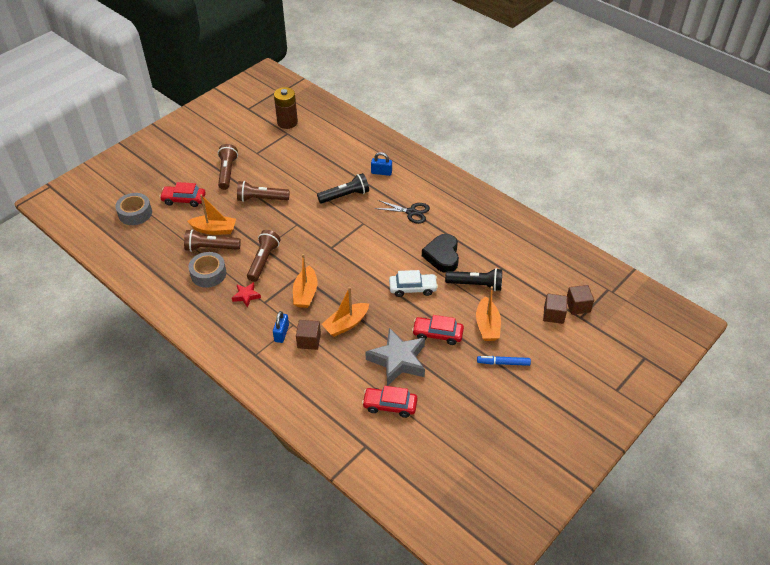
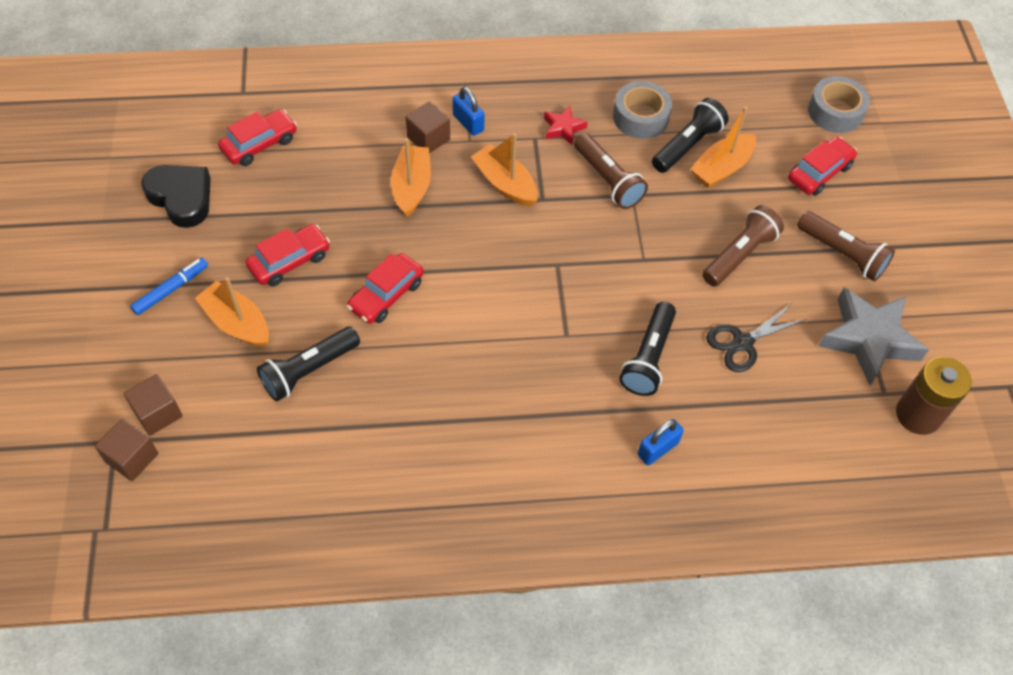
camera: 130 degrees right, 10 degrees up
(211, 248) = (687, 145): brown flashlight -> black flashlight
(398, 360) = (303, 195): grey star -> grey star (869, 339)
(411, 212) = (526, 414): black scissors -> black scissors (742, 343)
(412, 288) = (386, 295): white car -> red car
(442, 256) = (401, 377): black heart -> black heart (181, 198)

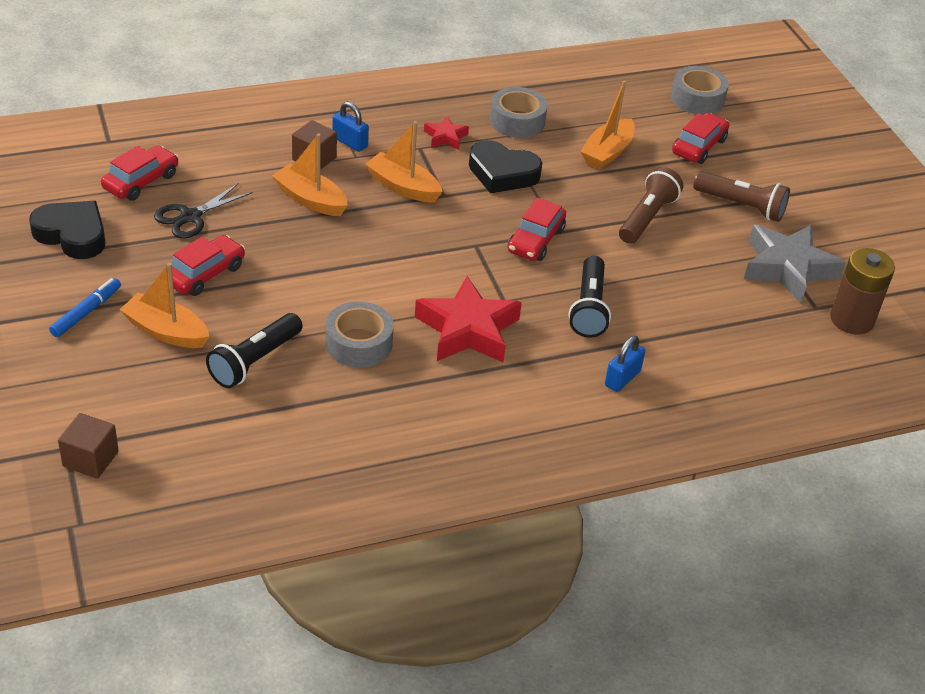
camera: 15 degrees left, 15 degrees down
(157, 413) = (106, 417): brown cube -> none
(386, 295) = (314, 290): red car -> red car (536, 240)
(411, 187) = (310, 199): orange boat -> orange boat turned 45 degrees counterclockwise
(411, 365) = (359, 343): none -> grey tape
(520, 366) = (467, 330): none -> red star
(608, 180) = (502, 173): brown flashlight -> black heart
(687, 145) = (569, 138): black flashlight -> none
(742, 343) = (673, 285): black scissors -> black scissors (190, 217)

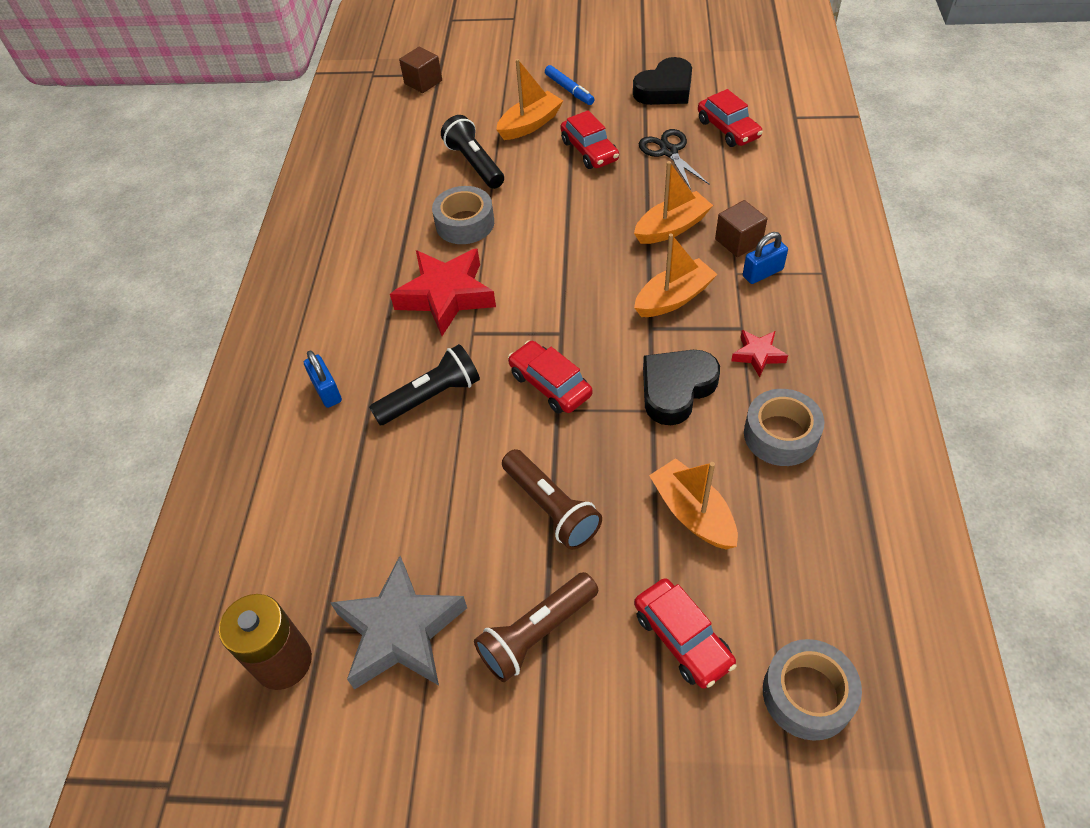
camera: 120 degrees right, 10 degrees up
(589, 308) = (430, 397): black flashlight -> black flashlight turned 120 degrees clockwise

